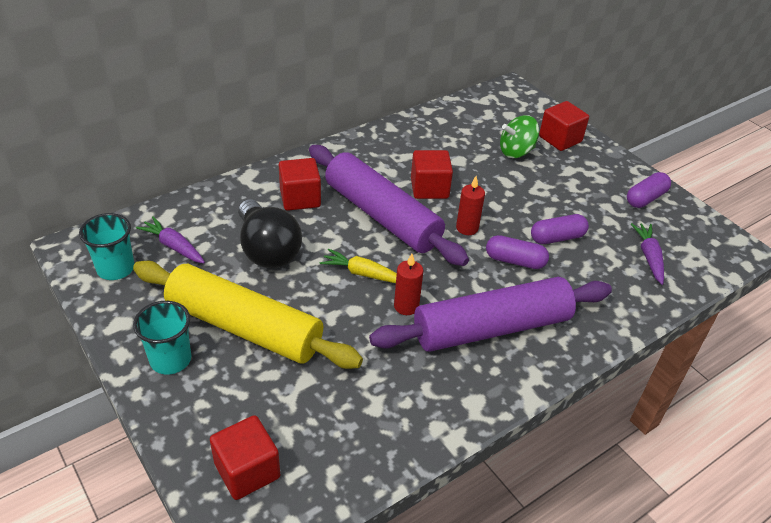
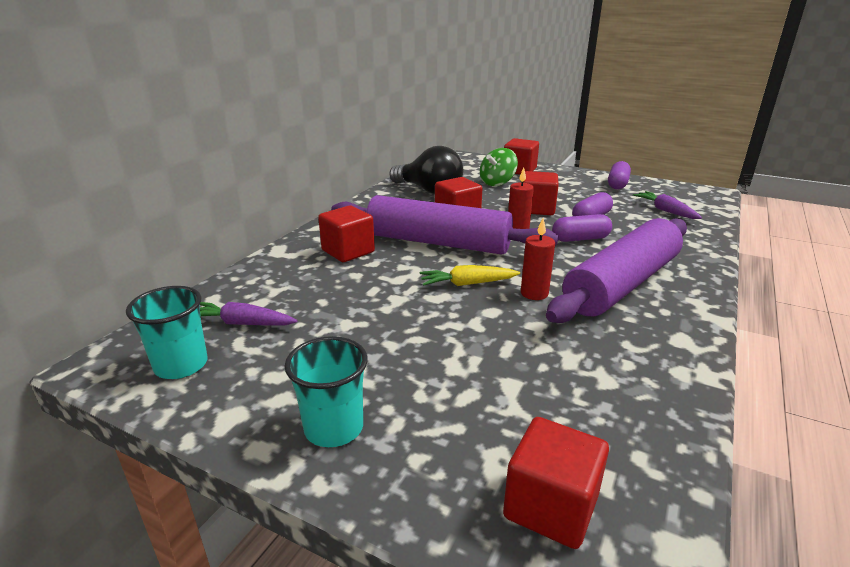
camera: 25 degrees left, 15 degrees down
(244, 327) = (394, 364): yellow rolling pin -> none
(267, 250) = (354, 295): black light bulb -> black light bulb (429, 191)
(517, 205) = (537, 209): none -> red cube

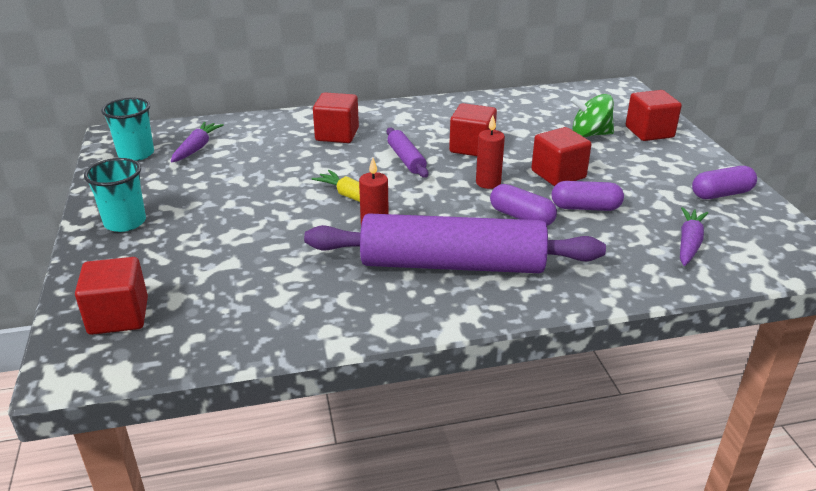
camera: 50 degrees right, 5 degrees up
(243, 323) = (196, 148): purple carrot -> purple carrot turned 45 degrees clockwise
(429, 191) = (508, 114): black light bulb -> none
(438, 242) = (406, 159): purple rolling pin -> purple rolling pin, size x0.45

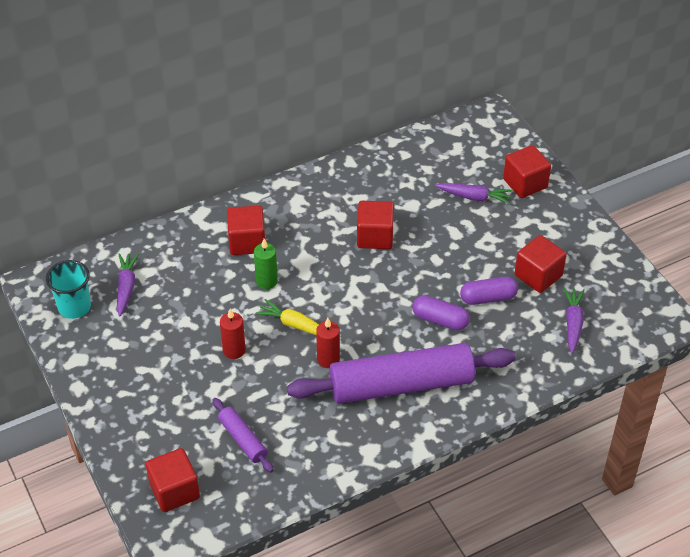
camera: 15 degrees left, 15 degrees up
(125, 222) = (119, 395): turquoise cup -> none
(340, 162) = (266, 281): none -> green candle
(406, 159) = (323, 265): purple rolling pin -> purple rolling pin (243, 439)
(488, 183) = (402, 283): red candle -> red candle (234, 350)
(558, 174) = (458, 260): red cube -> red cube (538, 275)
(590, 134) = (474, 197): green spinning top -> purple carrot
(721, 194) = (592, 258): purple capsule -> none

